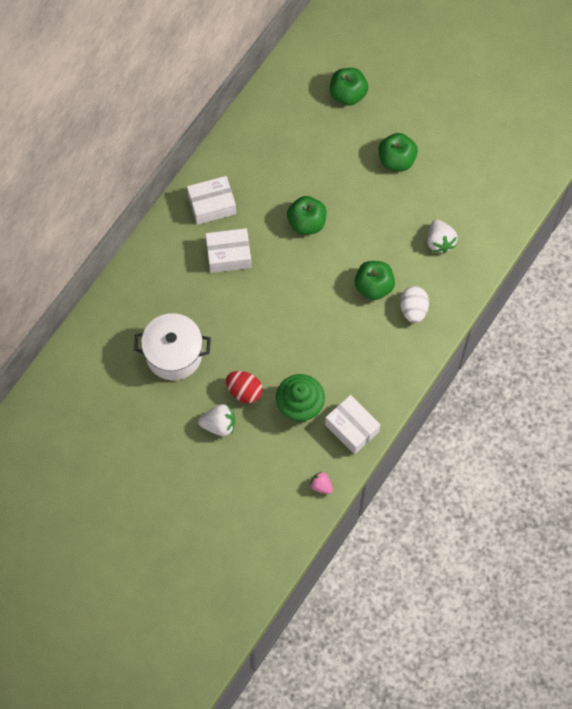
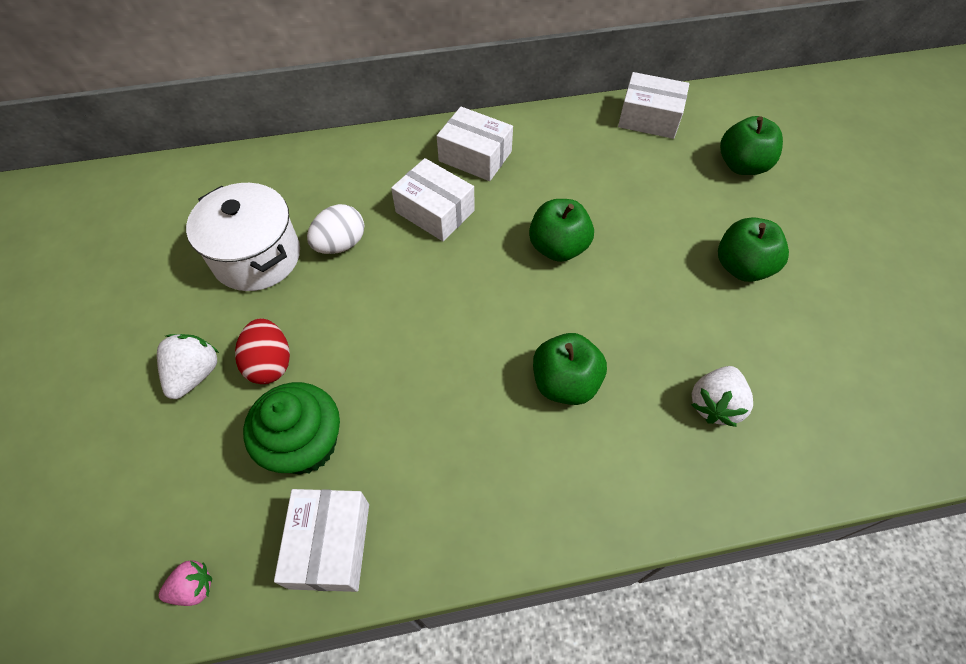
camera: 45 degrees right, 10 degrees down
(219, 425) = (195, 374): white strawberry -> white strawberry turned 120 degrees counterclockwise
(275, 100) = (649, 118): none -> white box
(321, 486) = (193, 587): pink strawberry -> pink strawberry turned 75 degrees clockwise
(413, 309) = (589, 460): white egg -> white egg (340, 244)

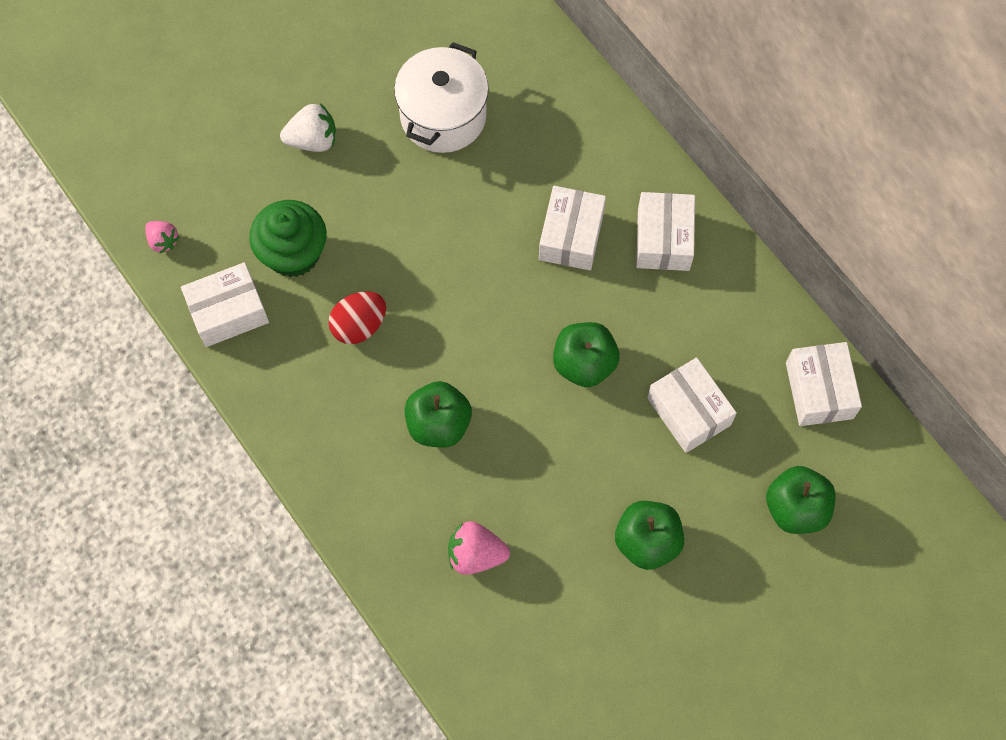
camera: 65 degrees right, 10 degrees up
(270, 363) = (348, 188): red egg -> red egg (359, 326)
(340, 244) = (491, 175): white egg -> none
(633, 196) = (689, 411): none -> white box
(714, 404) = (476, 554): white strawberry -> pink strawberry

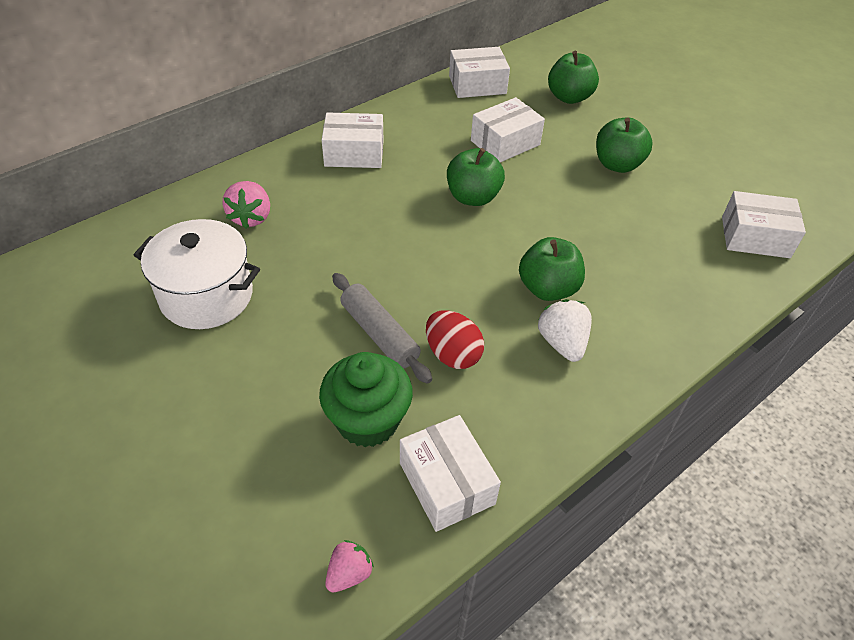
camera: 95 degrees left, 20 degrees down
(313, 140) = (218, 411): white strawberry -> white strawberry (562, 343)
(387, 264) = (379, 334): none -> grey rolling pin
(476, 554) = (663, 260): pink strawberry -> pink strawberry (251, 217)
(571, 236) = (350, 205): white box -> white box (755, 237)

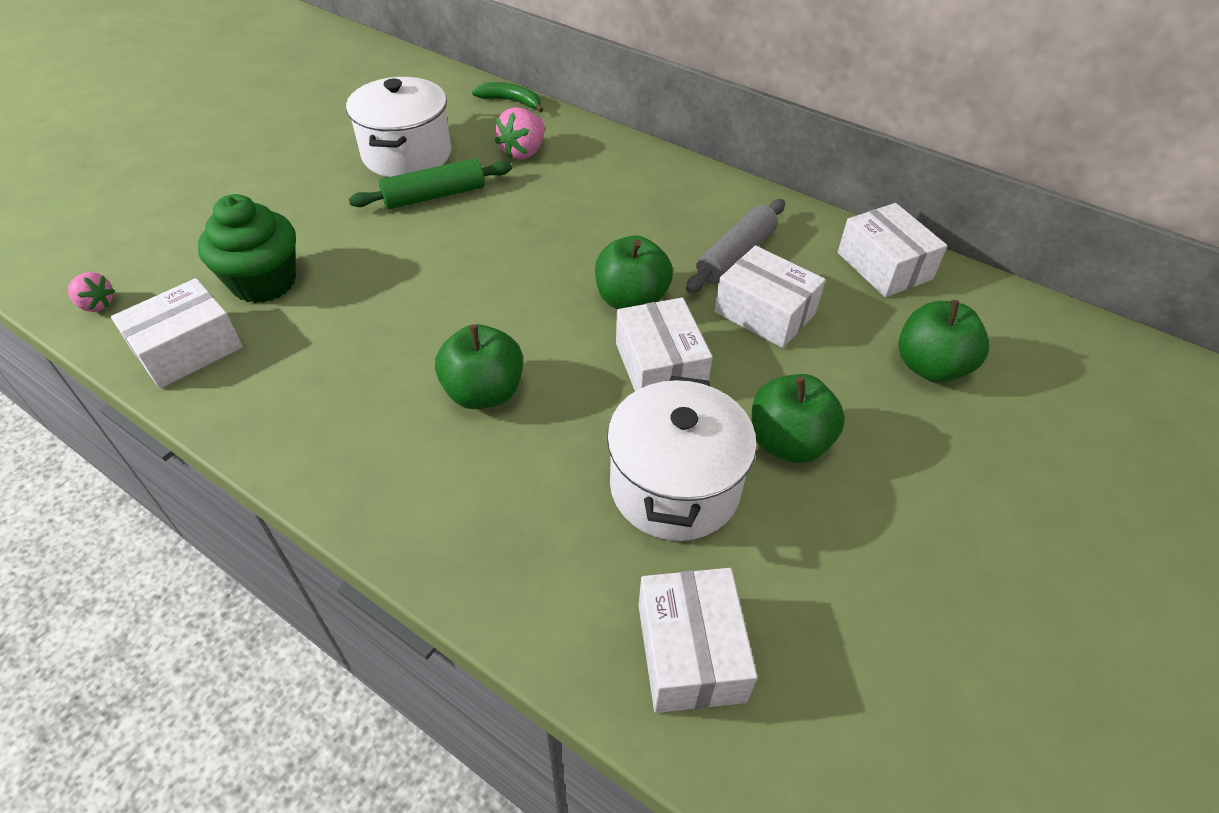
camera: 75 degrees right, 0 degrees up
(159, 210) = (511, 101): none -> green banana
(251, 217) = (523, 152): pink strawberry -> pink strawberry turned 45 degrees counterclockwise
(288, 284) = (434, 196): none -> green rolling pin
(354, 153) = (664, 193): white box -> white box (660, 366)
(379, 334) = (378, 268): grey rolling pin -> grey rolling pin (736, 255)
(452, 354) = (358, 326): red egg -> none
(562, 343) = (391, 417): white strawberry -> none
(645, 217) = (674, 487): none -> white pot

